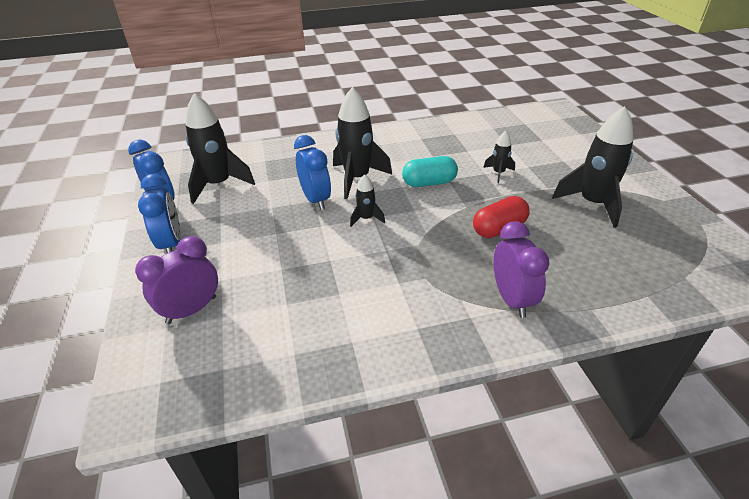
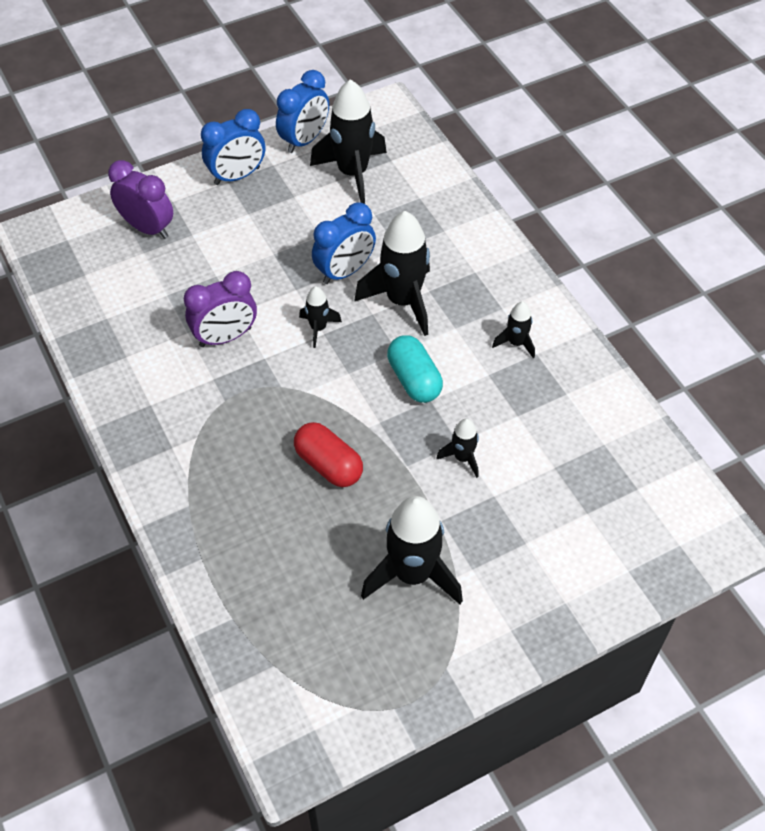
camera: 75 degrees right, 15 degrees up
(410, 143) = (516, 343): none -> black rocket
(512, 299) = (203, 482): purple clock -> purple clock (225, 337)

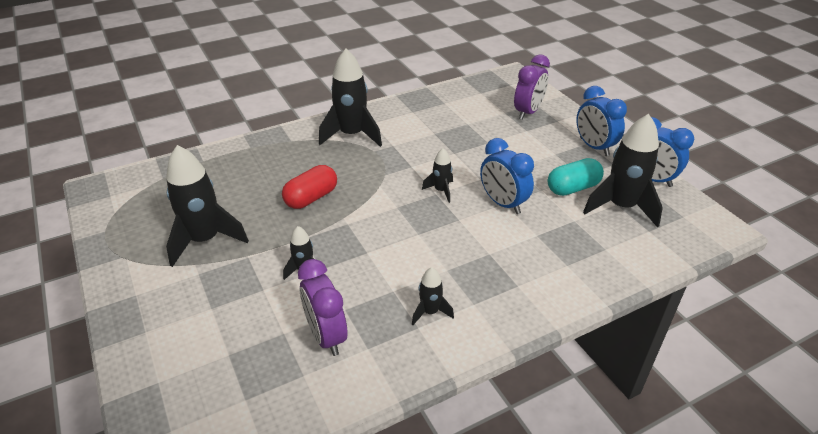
camera: 90 degrees right, 15 degrees down
(225, 337) = (430, 148): purple clock -> purple clock (326, 336)
(403, 301) = (474, 237): black rocket -> black rocket (352, 135)
(414, 379) = (388, 243): turquoise capsule -> turquoise capsule (573, 188)

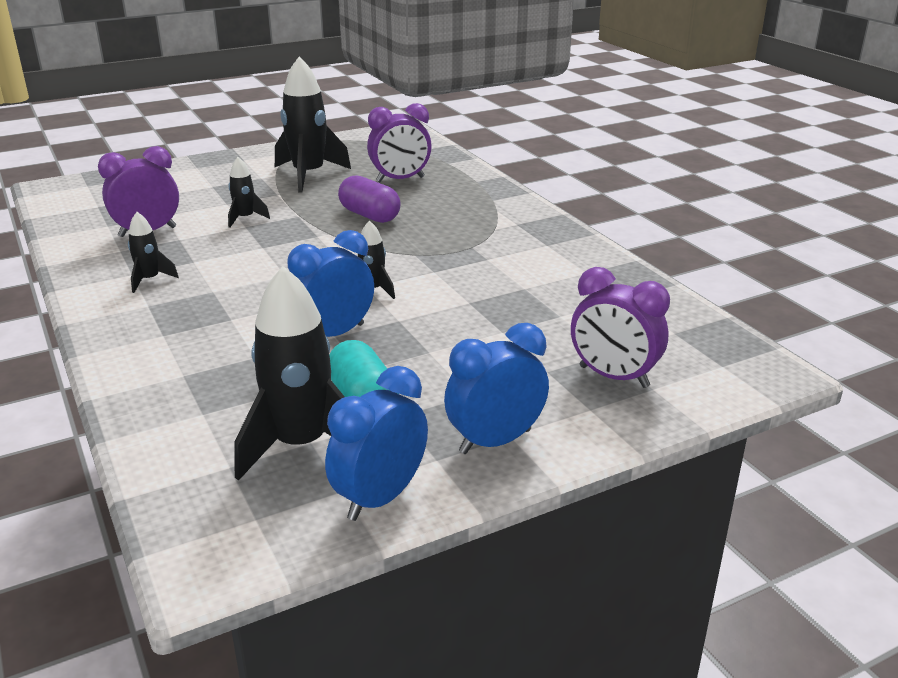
camera: 90 degrees right, 10 degrees down
(235, 185) = (400, 179): none -> purple clock
(311, 198) = (369, 215): red capsule -> purple capsule
(352, 135) = (510, 232): black rocket -> none

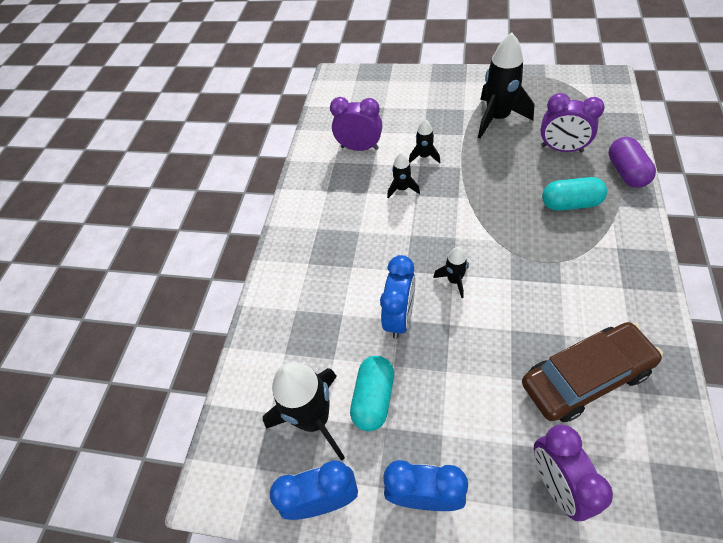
camera: 45 degrees right, 25 degrees up
(149, 280) = (332, 202): black rocket -> black rocket (402, 189)
(334, 334) = (399, 317): blue clock -> blue clock turned 105 degrees clockwise
(369, 215) = (509, 188): purple capsule -> purple capsule (626, 172)
(445, 210) = (570, 203): none -> turquoise capsule
(570, 306) = (585, 377): none -> brown car

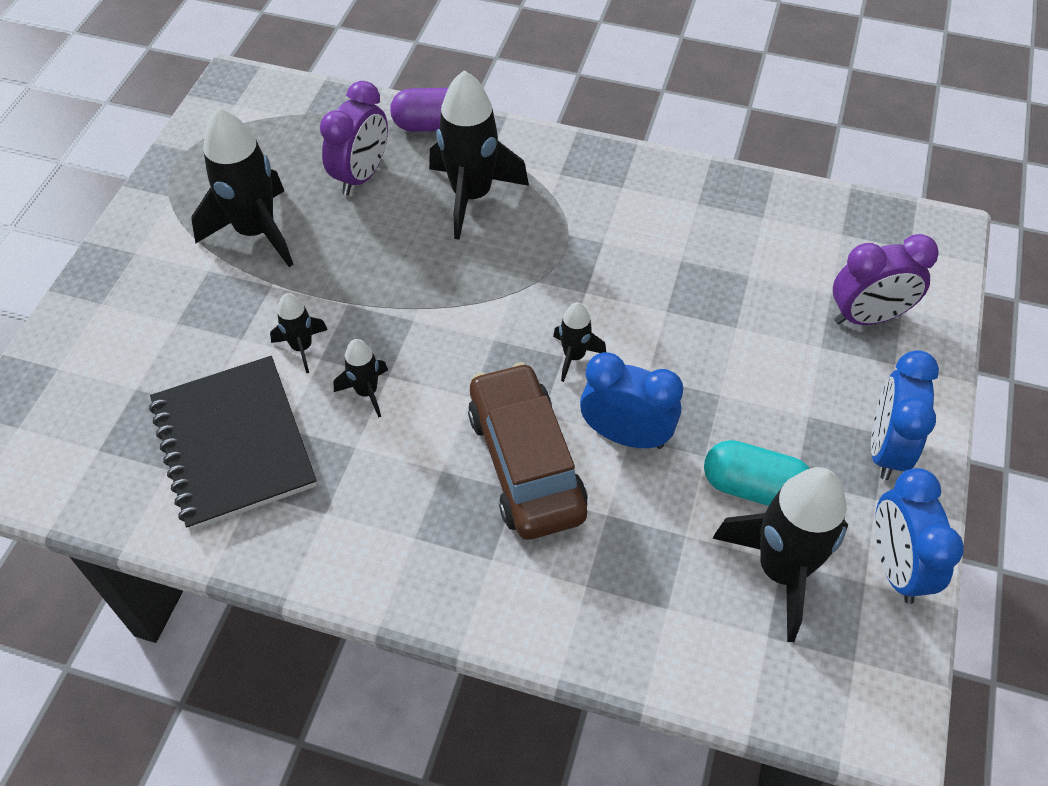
camera: 90 degrees left, 0 degrees up
(359, 148) = (233, 444): purple clock -> black notebook
(570, 203) = (472, 196): turquoise capsule -> black rocket
(585, 377) = (741, 257): brown car -> brown car (526, 463)

